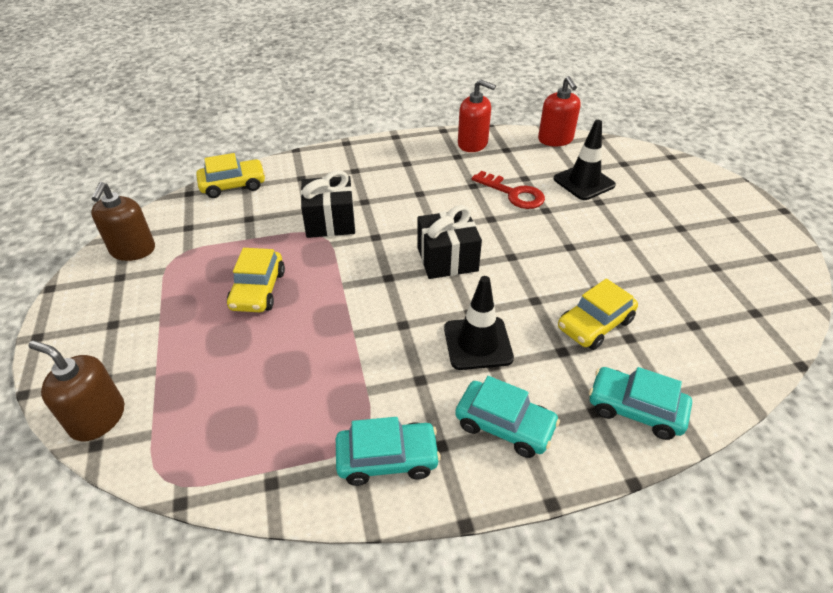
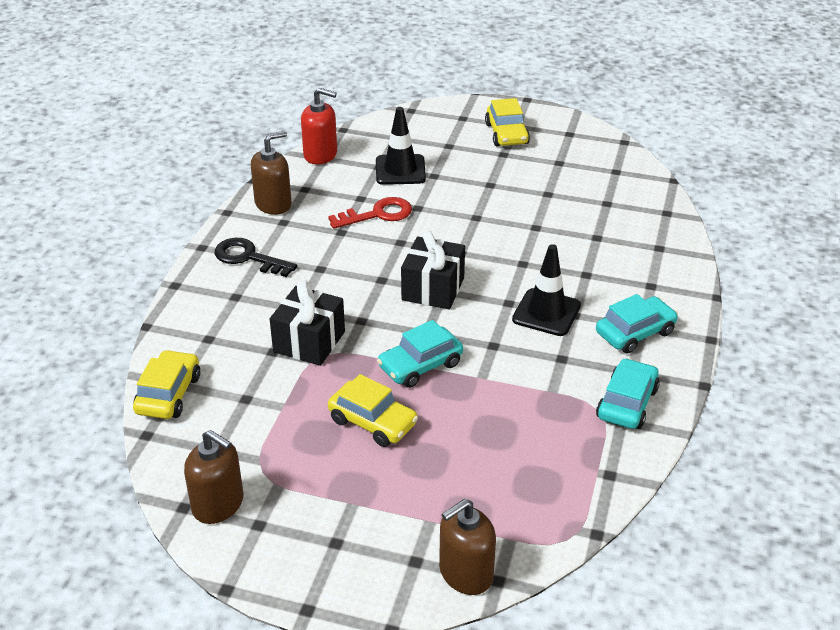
camera: 60 degrees left, 5 degrees down
(401, 158) = (248, 257): none -> black key
(473, 144) = (273, 204): red soap dispenser -> brown soap dispenser
(594, 324) = (571, 246): yellow car -> yellow car (506, 134)
(635, 409) = (661, 267): turquoise car -> turquoise car (420, 365)

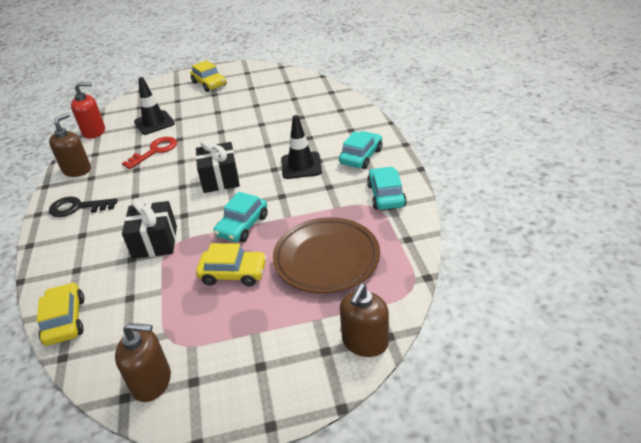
camera: 25 degrees left, 0 degrees up
(491, 453) = (326, 258): none -> brown plate

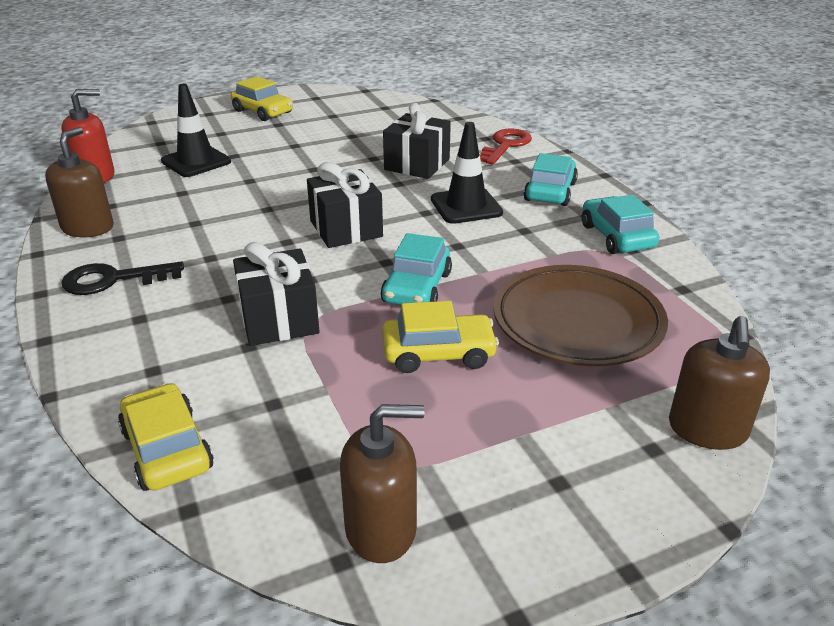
camera: 15 degrees left, 5 degrees down
(155, 151) = (216, 197): red key -> red key (505, 145)
(286, 130) = (417, 164): none -> black gift

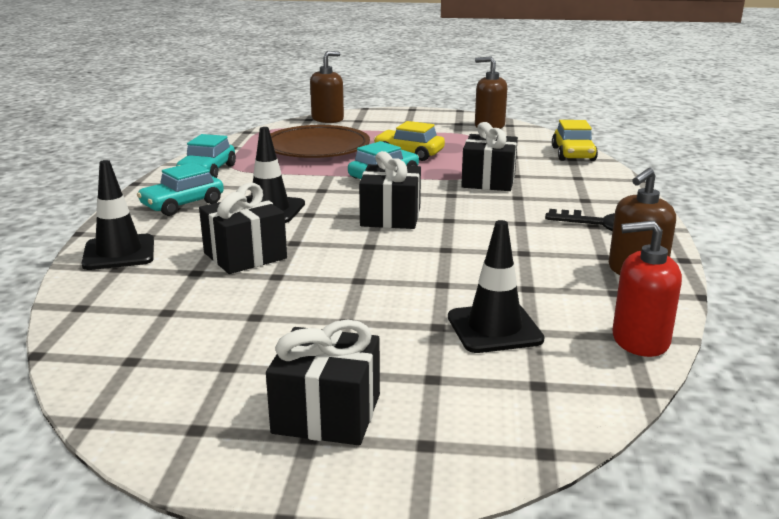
camera: 150 degrees left, 10 degrees down
(263, 112) = (327, 413): yellow car -> black gift
(505, 145) = (119, 253): red key -> black traffic cone

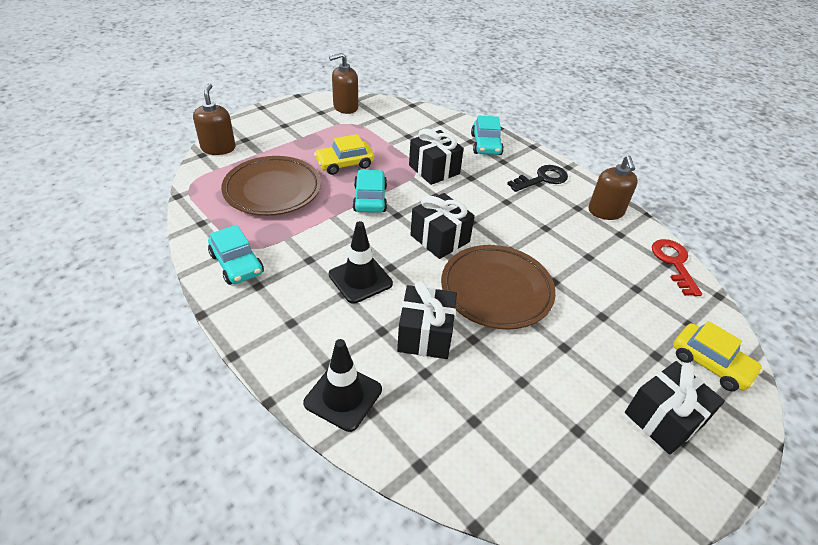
camera: 50 degrees left, 20 degrees up
(182, 204) = (289, 313): turquoise car -> turquoise car (485, 145)
(367, 263) = (496, 290): none -> brown plate
(494, 328) = (623, 298): black traffic cone -> none
(573, 154) = (435, 117): yellow car -> yellow car (710, 363)
(640, 340) = (674, 263): red soap dispenser -> red key

